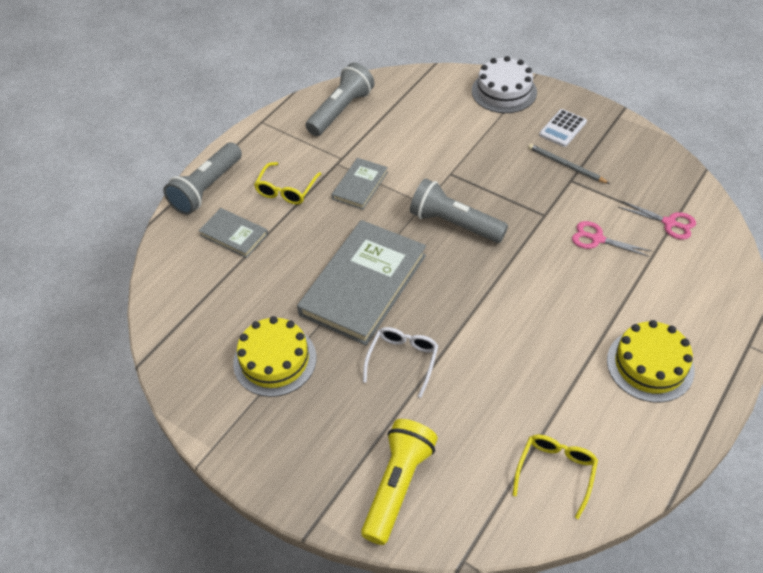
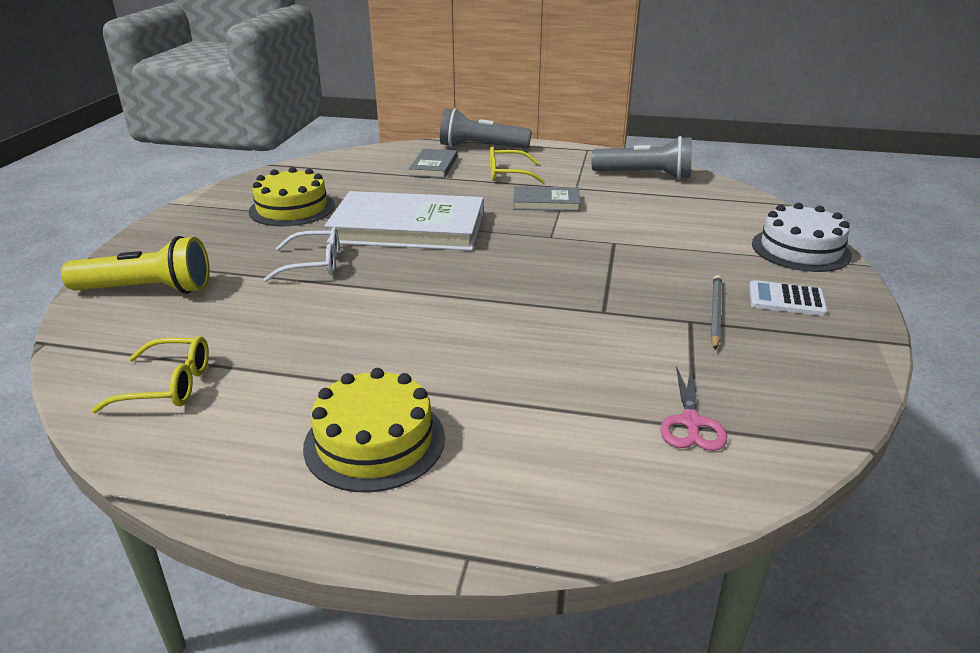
camera: 65 degrees right, 20 degrees down
(364, 285) = (408, 228): grey book -> white book
(454, 224) = (534, 258): grey flashlight -> none
(597, 239) = (594, 359): pink scissors -> none

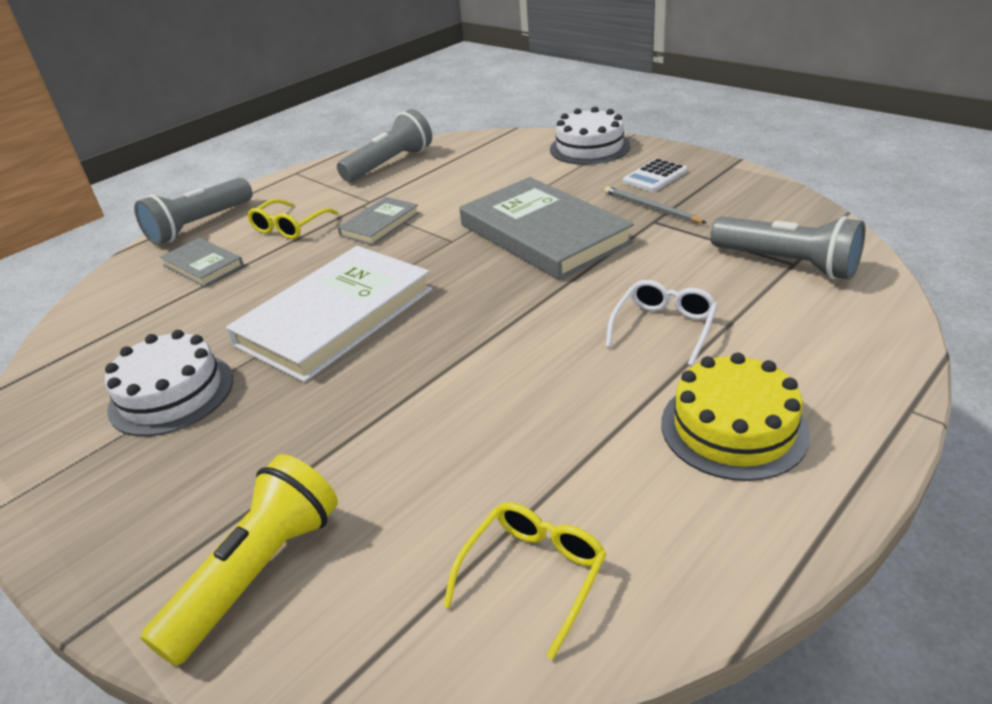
camera: 55 degrees left, 5 degrees up
(292, 208) = (171, 394): yellow cake -> white cake
(314, 264) = (347, 402): white glasses -> white glasses (664, 327)
(605, 272) = (544, 233): none -> grey book
(691, 422) = (787, 263): pink scissors -> grey flashlight

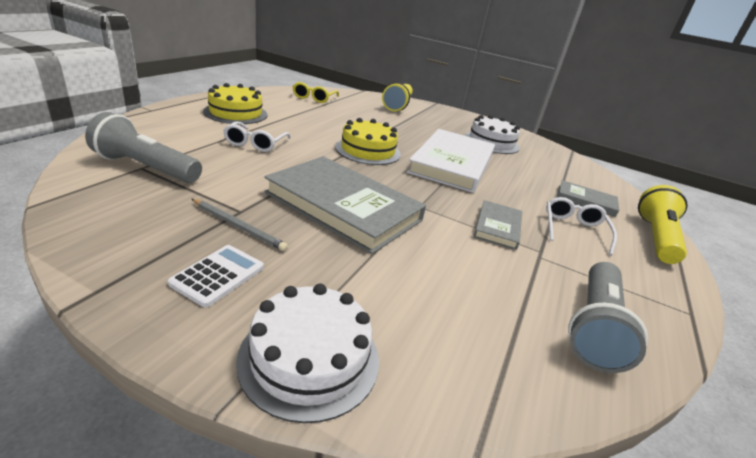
camera: 155 degrees right, 5 degrees down
(199, 225) = (655, 237): grey flashlight -> yellow flashlight
(289, 227) = (573, 229): yellow glasses -> white glasses
(469, 333) = (368, 150): none -> yellow cake

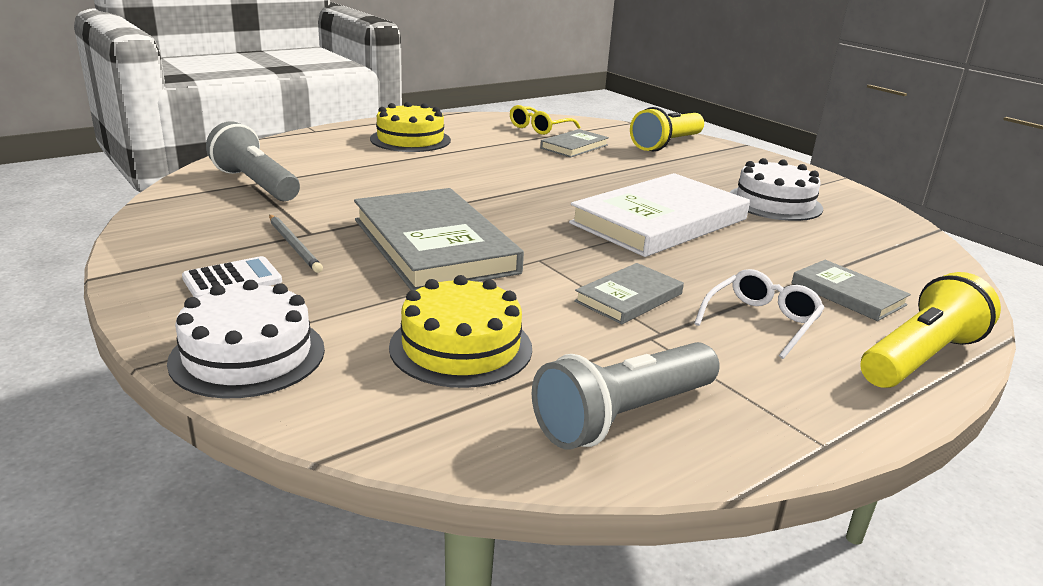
camera: 30 degrees right, 5 degrees down
(255, 143) = (399, 172): white glasses -> none
(349, 111) = (574, 146): none -> grey book
(368, 150) = (543, 193): yellow cake -> yellow cake (461, 347)

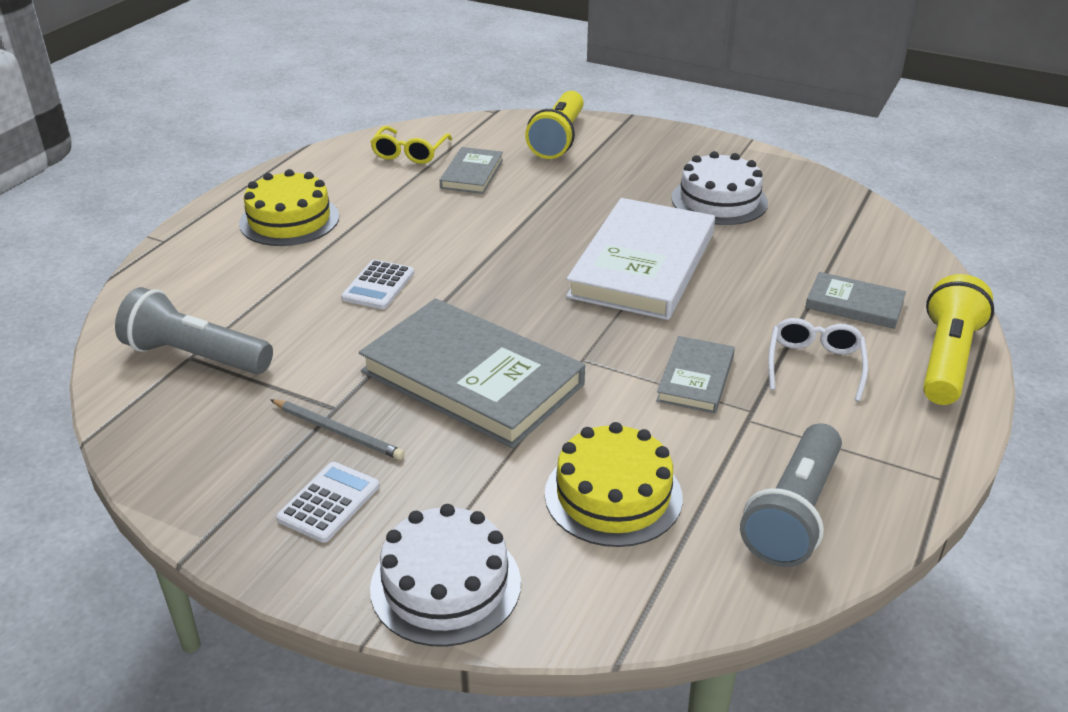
camera: 25 degrees left, 10 degrees up
(429, 182) = (378, 286): none -> white calculator

